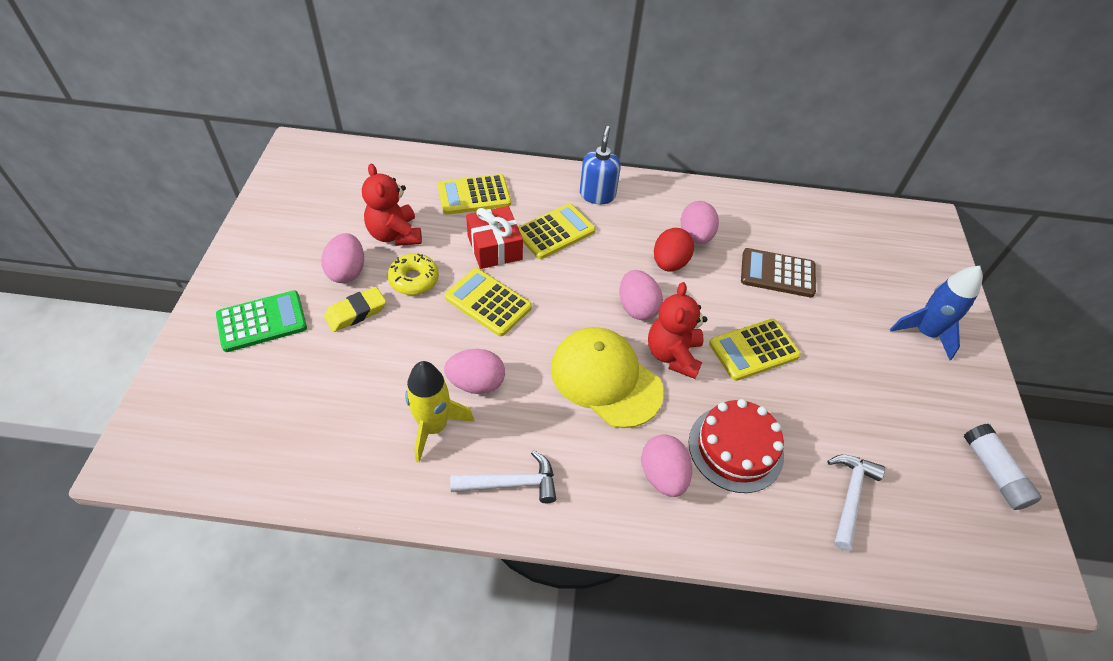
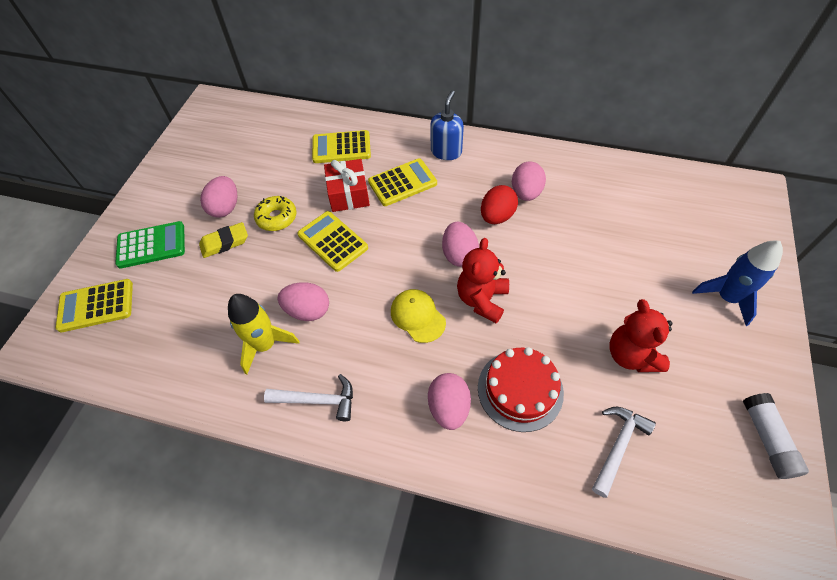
camera: 15 degrees right, 5 degrees up
(395, 234) = (270, 178): red teddy bear -> red teddy bear (631, 355)
(605, 379) = (417, 316): yellow cap -> yellow cap, size x0.59
(754, 350) = (556, 301): yellow calculator -> yellow calculator (96, 306)
(777, 273) = (594, 232): brown calculator -> none

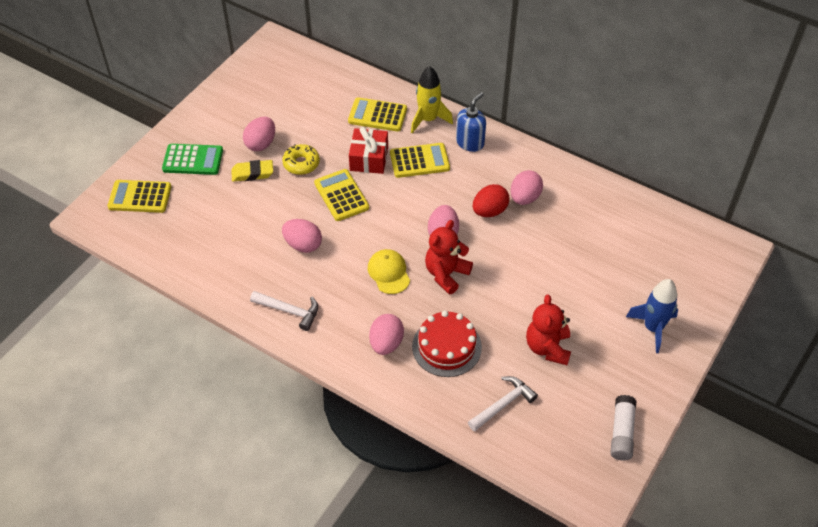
camera: 15 degrees right, 5 degrees down
(265, 345) = (262, 261): yellow rocket -> yellow rocket (428, 119)

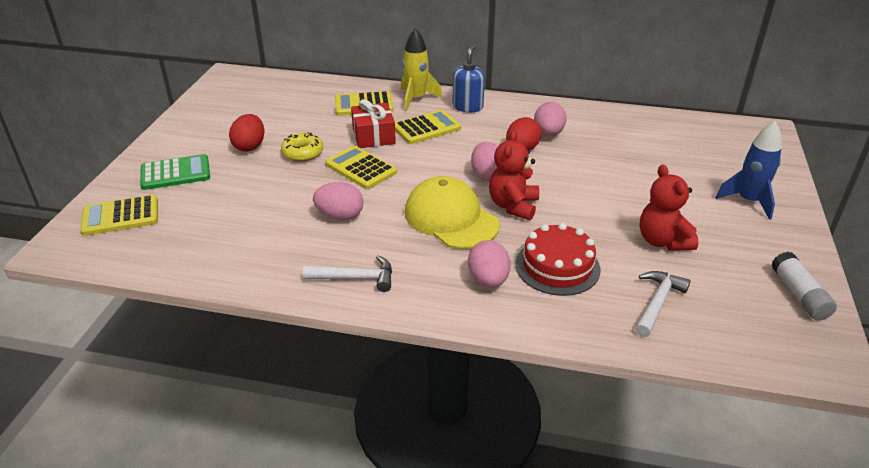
camera: 20 degrees left, 15 degrees down
(252, 173) = (251, 170): yellow eraser -> none
(261, 144) = (250, 146): pink egg -> red egg
(389, 273) = (451, 218): yellow cap -> yellow cap, size x1.69

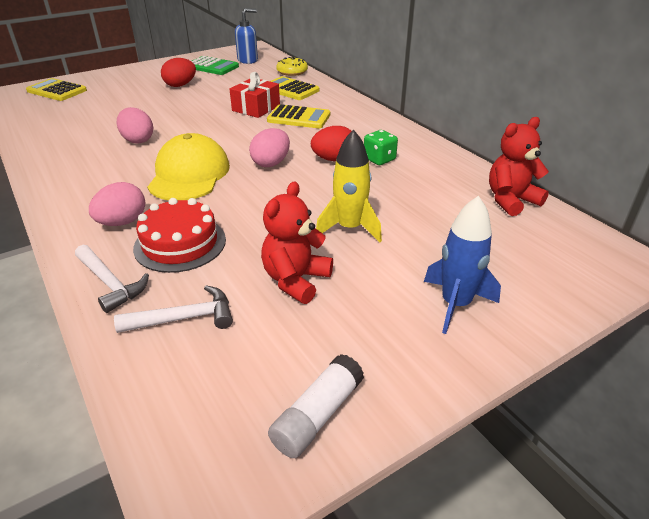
camera: 45 degrees right, 0 degrees up
(175, 173) = (120, 83): green calculator -> green calculator (212, 67)
(303, 153) = (197, 100): yellow donut -> yellow donut (292, 72)
(355, 278) = (68, 175): white hammer -> white hammer (110, 283)
(361, 168) = (207, 121): yellow calculator -> none
(416, 99) = (331, 99): yellow rocket -> yellow rocket (349, 228)
(467, 107) = (357, 117): blue soap dispenser -> blue soap dispenser (248, 60)
(513, 206) = (244, 189): red teddy bear -> red teddy bear (511, 200)
(548, 134) = (379, 159): pink egg -> green dice

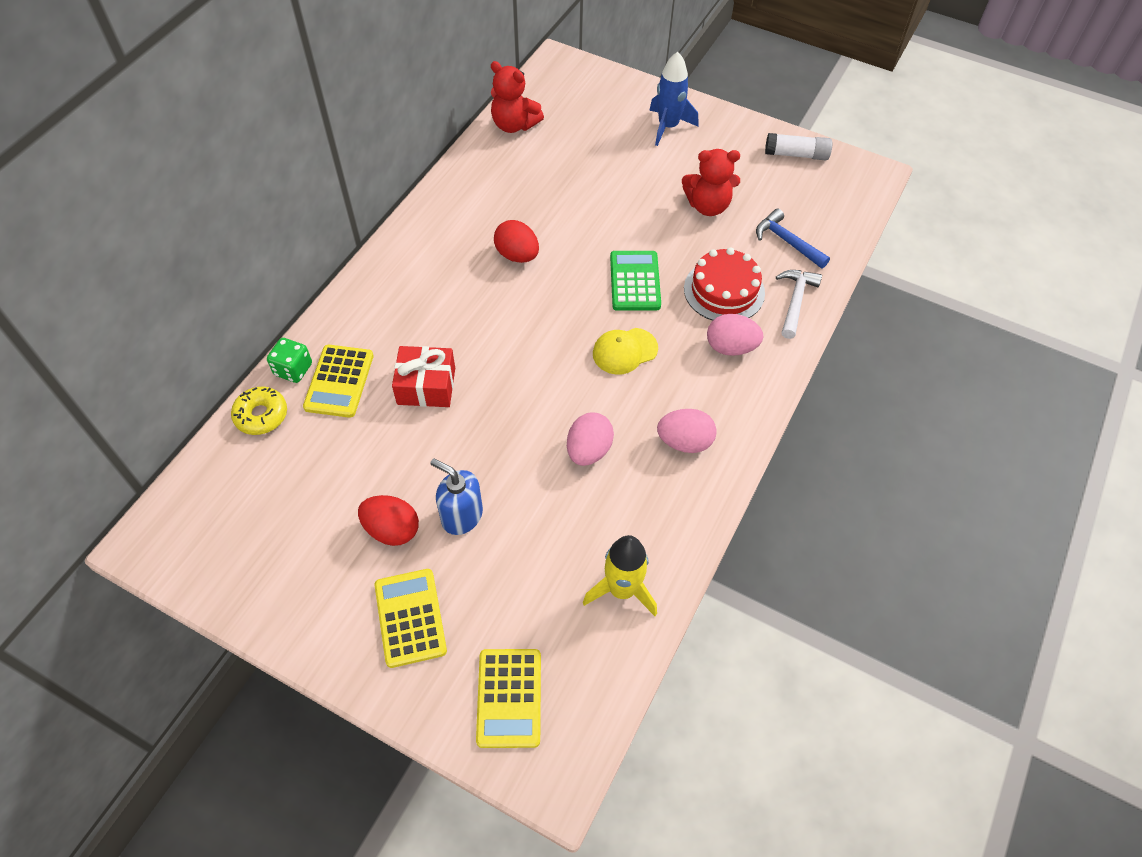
camera: 120 degrees left, 20 degrees up
(184, 318) = (787, 242): white hammer -> blue hammer
(189, 174) = (624, 351): yellow cap -> yellow cap, size x0.59
(212, 67) = (285, 541): green calculator -> green calculator (635, 281)
(248, 60) = (228, 507): blue soap dispenser -> blue soap dispenser (461, 516)
(271, 163) = (557, 299): pink egg -> pink egg (684, 442)
(299, 118) = (431, 328): yellow calculator -> yellow calculator (410, 618)
(349, 228) = (625, 202): yellow rocket -> yellow rocket (622, 590)
(379, 159) = (494, 223): green dice -> green dice (293, 369)

